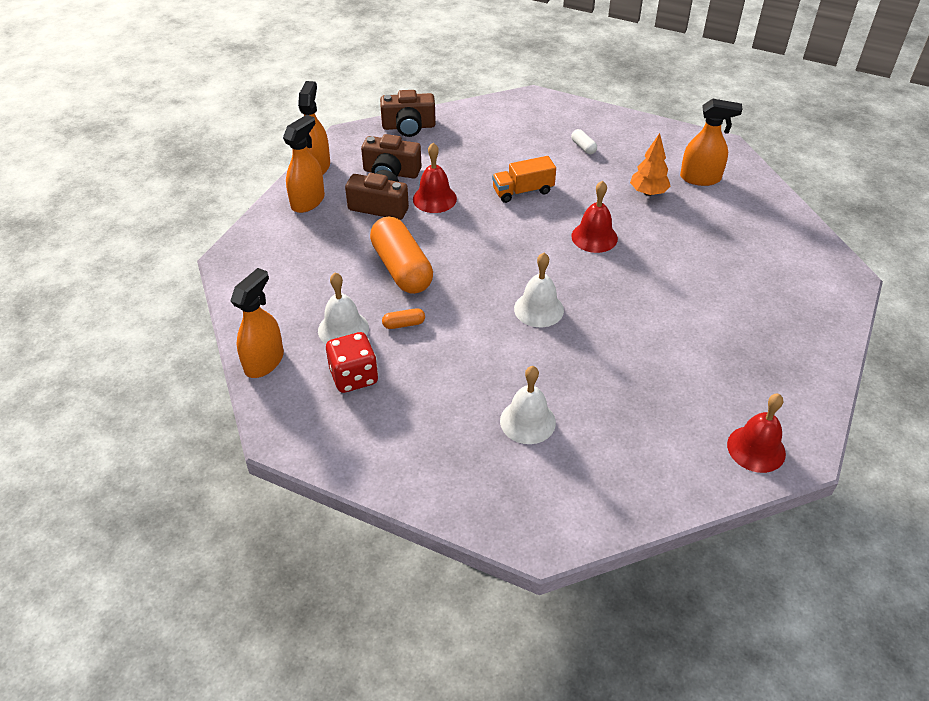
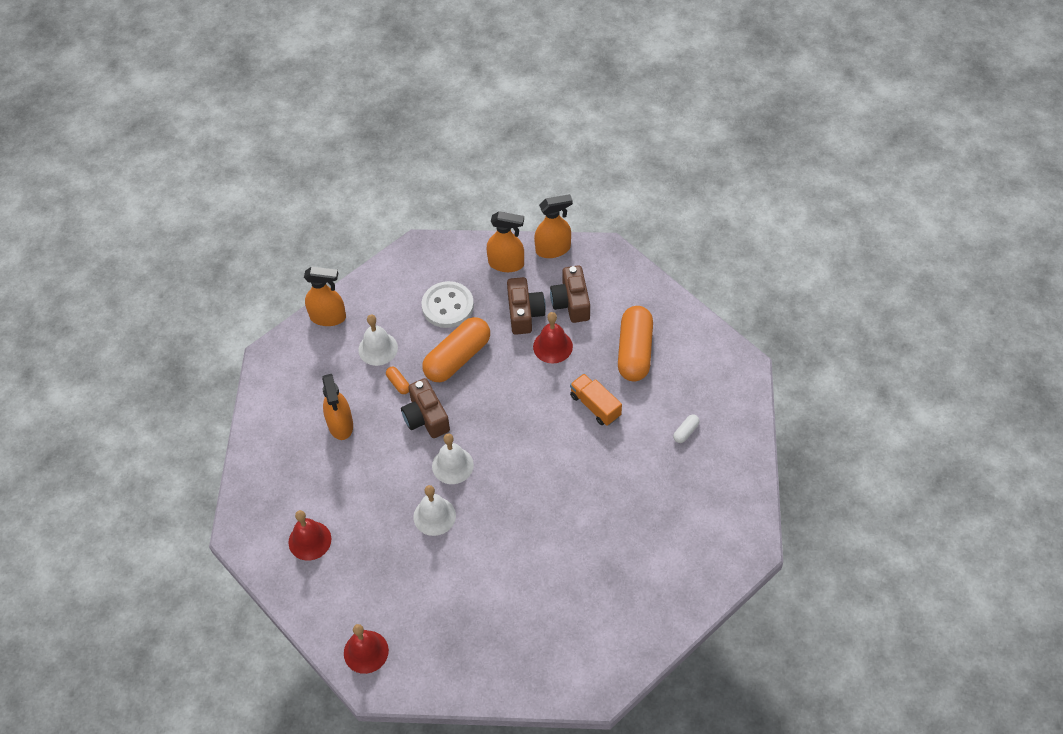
camera: 70 degrees right, 10 degrees up
(328, 258) = (447, 306): none -> white button
(354, 377) = (335, 375): red dice -> none
(408, 126) = (643, 288): brown camera -> brown camera (426, 417)
(476, 151) = (635, 351): none -> orange capsule
(527, 421) = (335, 495): white bell -> white bell (434, 516)
(594, 237) = (559, 478): red bell -> red bell (309, 540)
(648, 192) = (642, 503): orange tree -> none
(700, 178) = (687, 541): orange spray bottle -> orange spray bottle (340, 425)

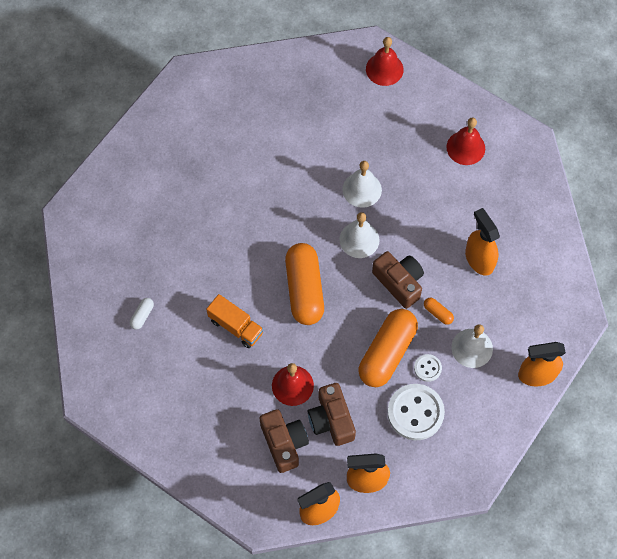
camera: 165 degrees right, 10 degrees up
(424, 339) = (427, 368): none -> white button
(635, 351) = (206, 395): orange capsule -> orange capsule (304, 289)

